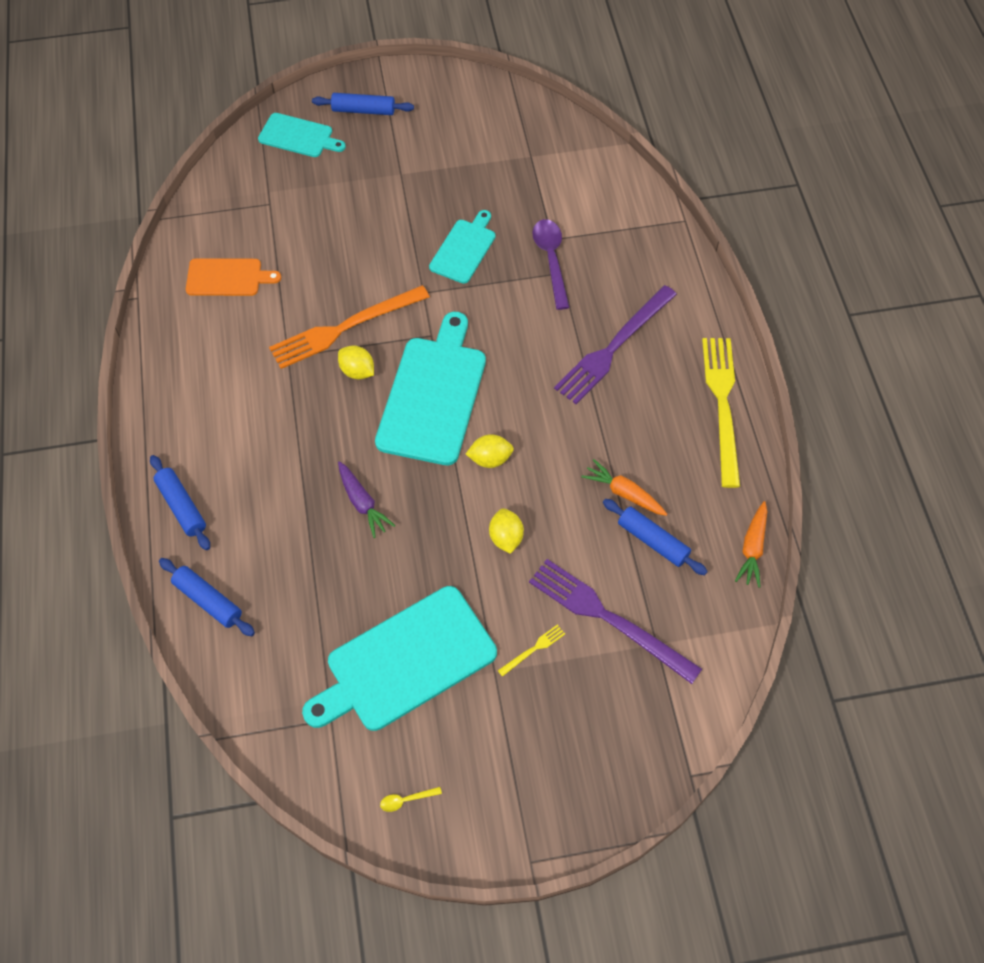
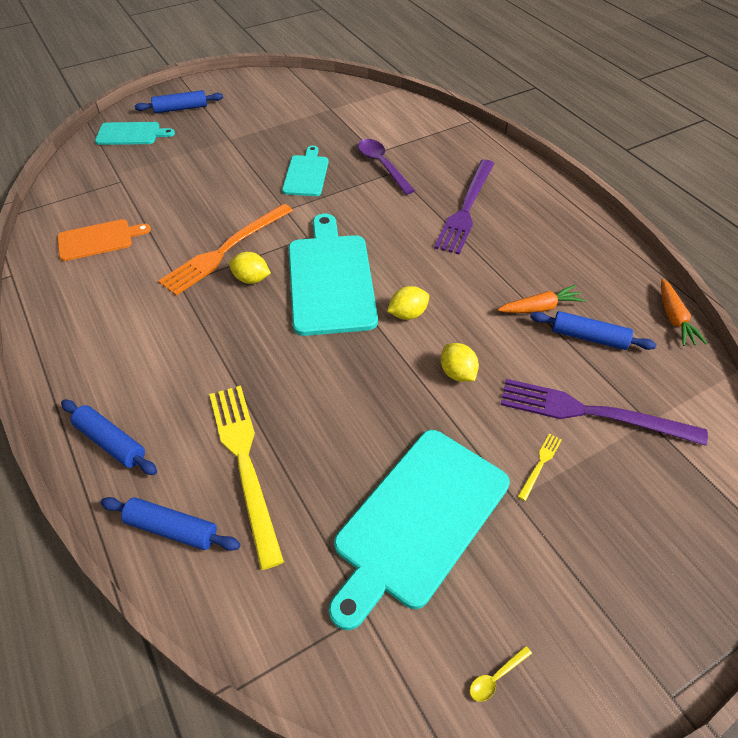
camera: 20 degrees left, 10 degrees down
(362, 503) = (304, 384): purple carrot -> none
(624, 493) = (540, 308): orange carrot -> orange carrot turned 150 degrees clockwise
(722, 404) = (577, 225): yellow fork -> yellow fork (244, 463)

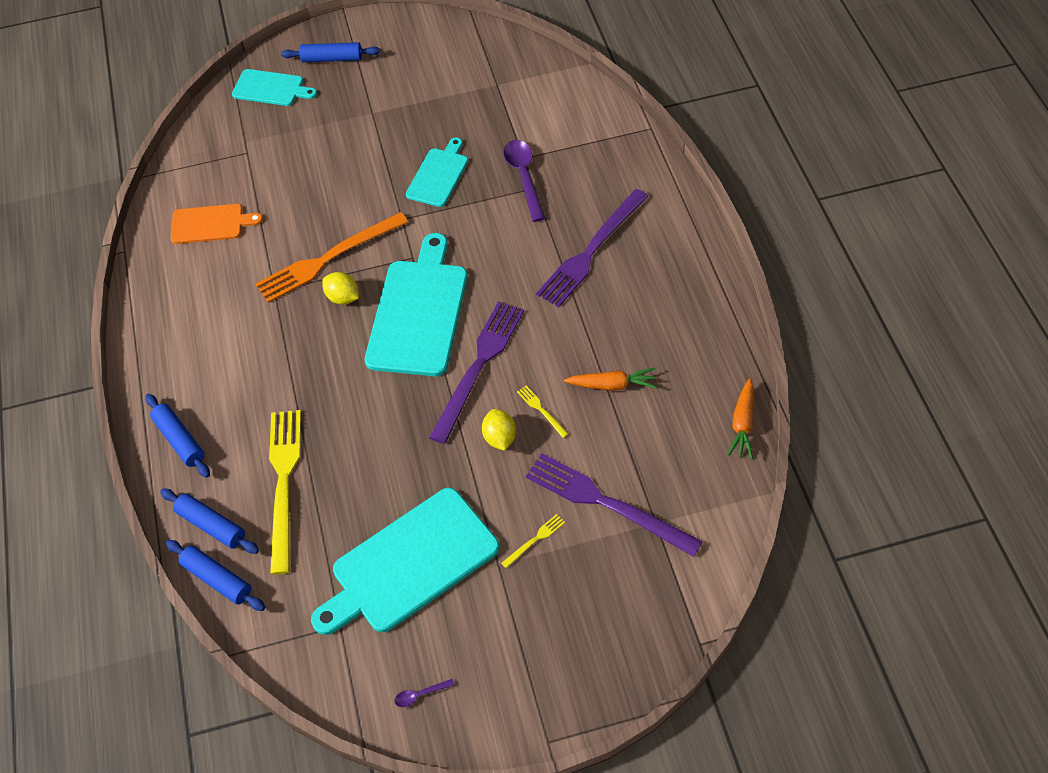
camera: 20 degrees right, 5 degrees up
(407, 314) = (478, 366): yellow lemon -> purple fork
(485, 341) = (541, 410): none -> yellow fork
(496, 677) = (420, 694): yellow spoon -> purple spoon
(588, 337) = (644, 427): blue rolling pin -> blue rolling pin (217, 579)

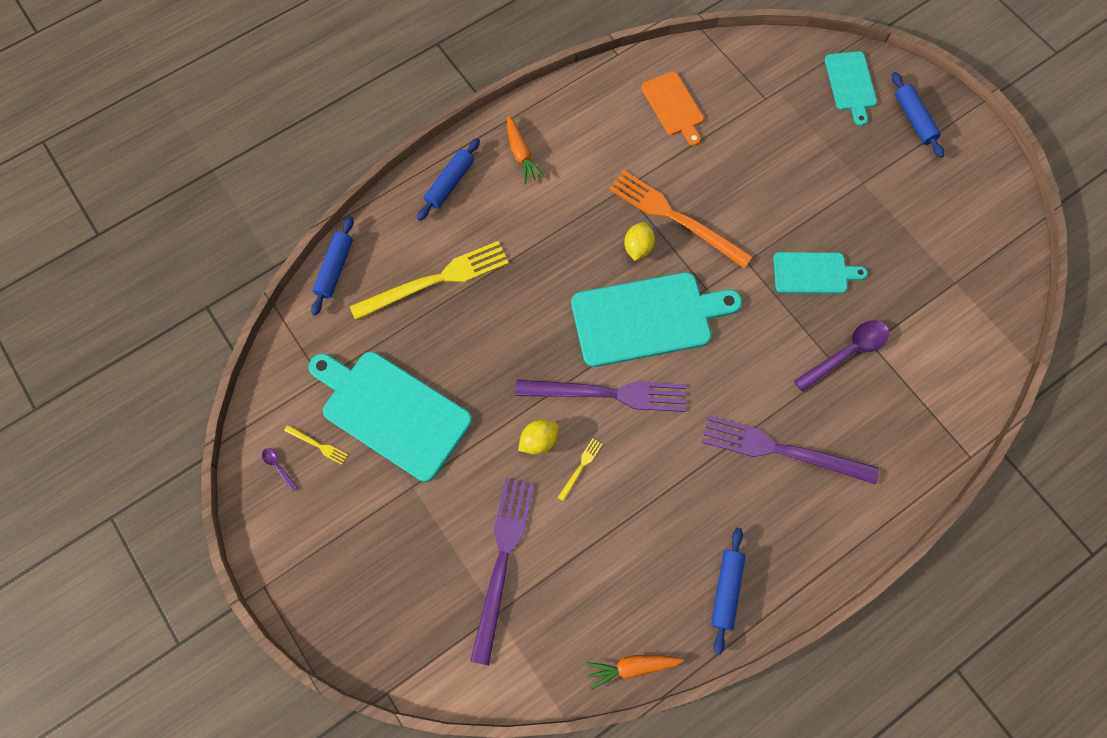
camera: 65 degrees right, 15 degrees up
(211, 525) = (380, 243): blue rolling pin -> blue rolling pin (726, 590)
(535, 540) = (445, 509): yellow fork -> yellow fork (318, 445)
(612, 385) = (631, 524): orange carrot -> orange carrot (521, 154)

